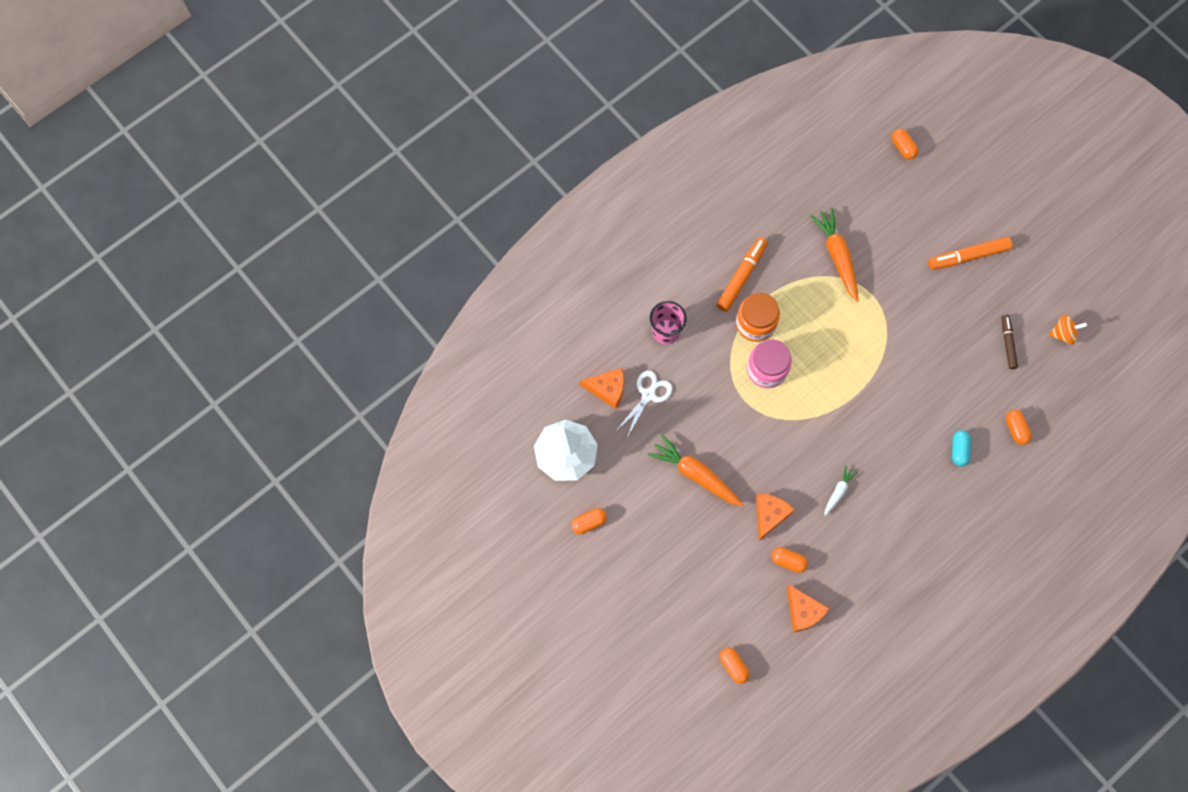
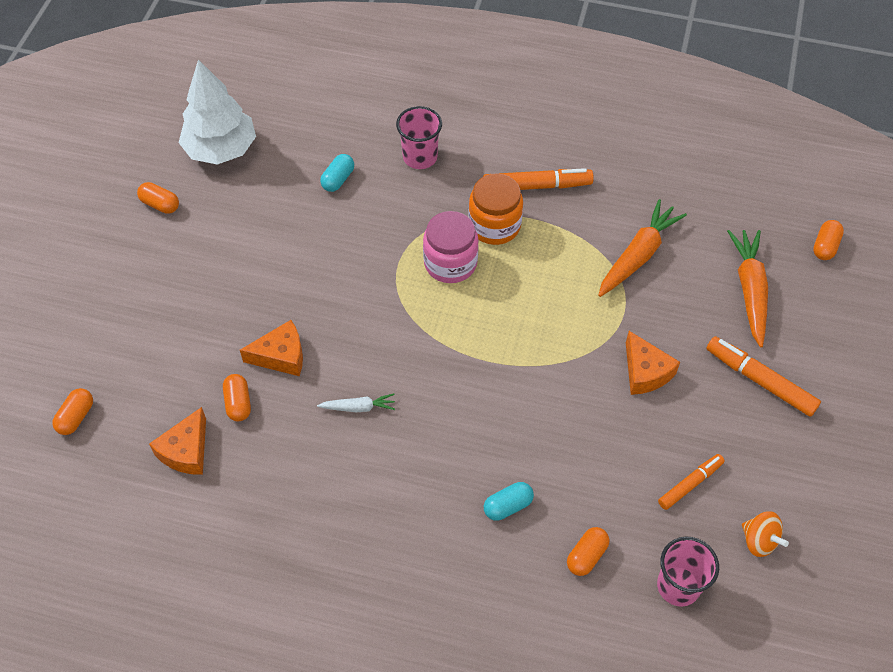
camera: 55 degrees right, 15 degrees down
(607, 389) = (318, 145): orange cheese -> orange cheese (645, 372)
(648, 395) = (338, 179): white scissors -> turquoise capsule
(695, 474) = (279, 265): orange carrot -> orange carrot (749, 290)
(1007, 343) = (690, 484): brown marker -> orange marker
(1062, 394) = (678, 586): none -> pink cup

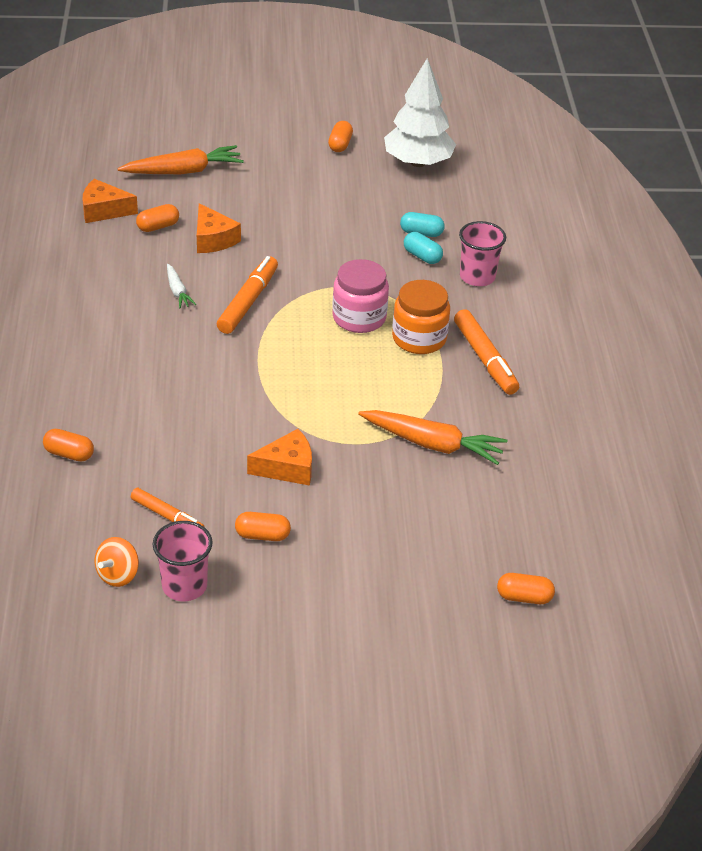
camera: 70 degrees right, 15 degrees down
(76, 417) = (116, 152): orange capsule -> orange capsule (262, 535)
(508, 506) = (106, 396): turquoise capsule -> turquoise capsule (422, 256)
(645, 372) = (287, 468): orange cheese -> orange cheese turned 150 degrees counterclockwise
(678, 586) = (53, 520): pink cup -> pink cup (184, 586)
(749, 290) = (428, 537): orange carrot -> orange carrot (183, 171)
(760, 381) = (312, 557): orange marker -> orange marker (248, 302)

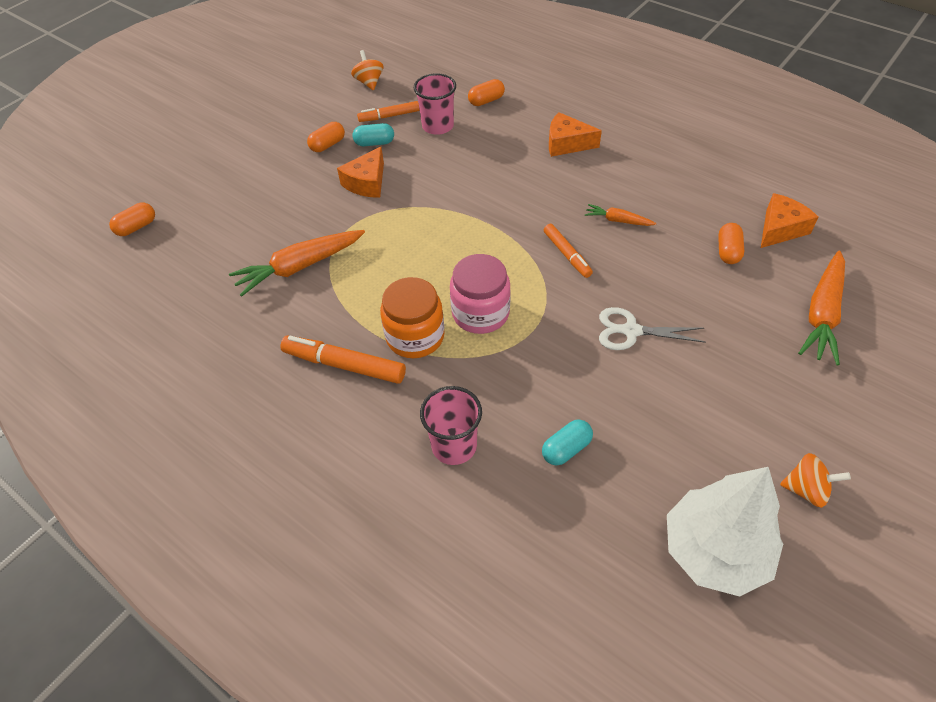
camera: 135 degrees right, 10 degrees up
(177, 291) = (618, 220): white carrot -> orange carrot
(184, 586) = (331, 101): pink cup -> pink cup (438, 126)
(213, 239) = (679, 278): orange cheese -> orange cheese (566, 144)
(248, 302) = (567, 254): orange marker -> orange marker, size x0.64
(293, 242) = (631, 331): none -> white scissors
(340, 145) = (806, 490): orange capsule -> orange spinning top
(422, 256) = (526, 421): turquoise capsule -> turquoise capsule (374, 143)

